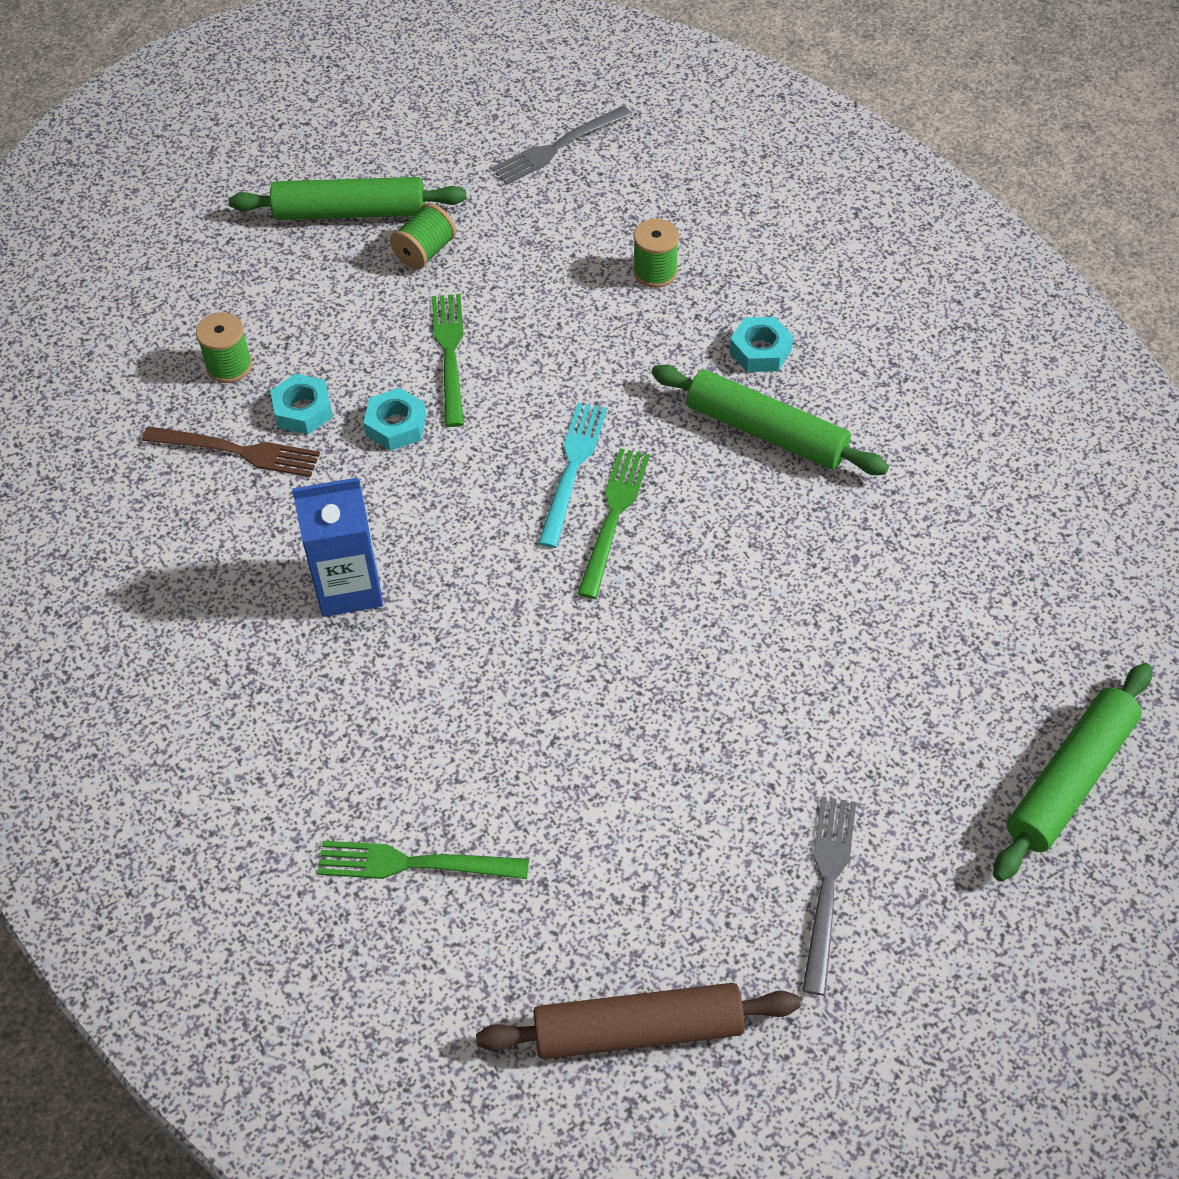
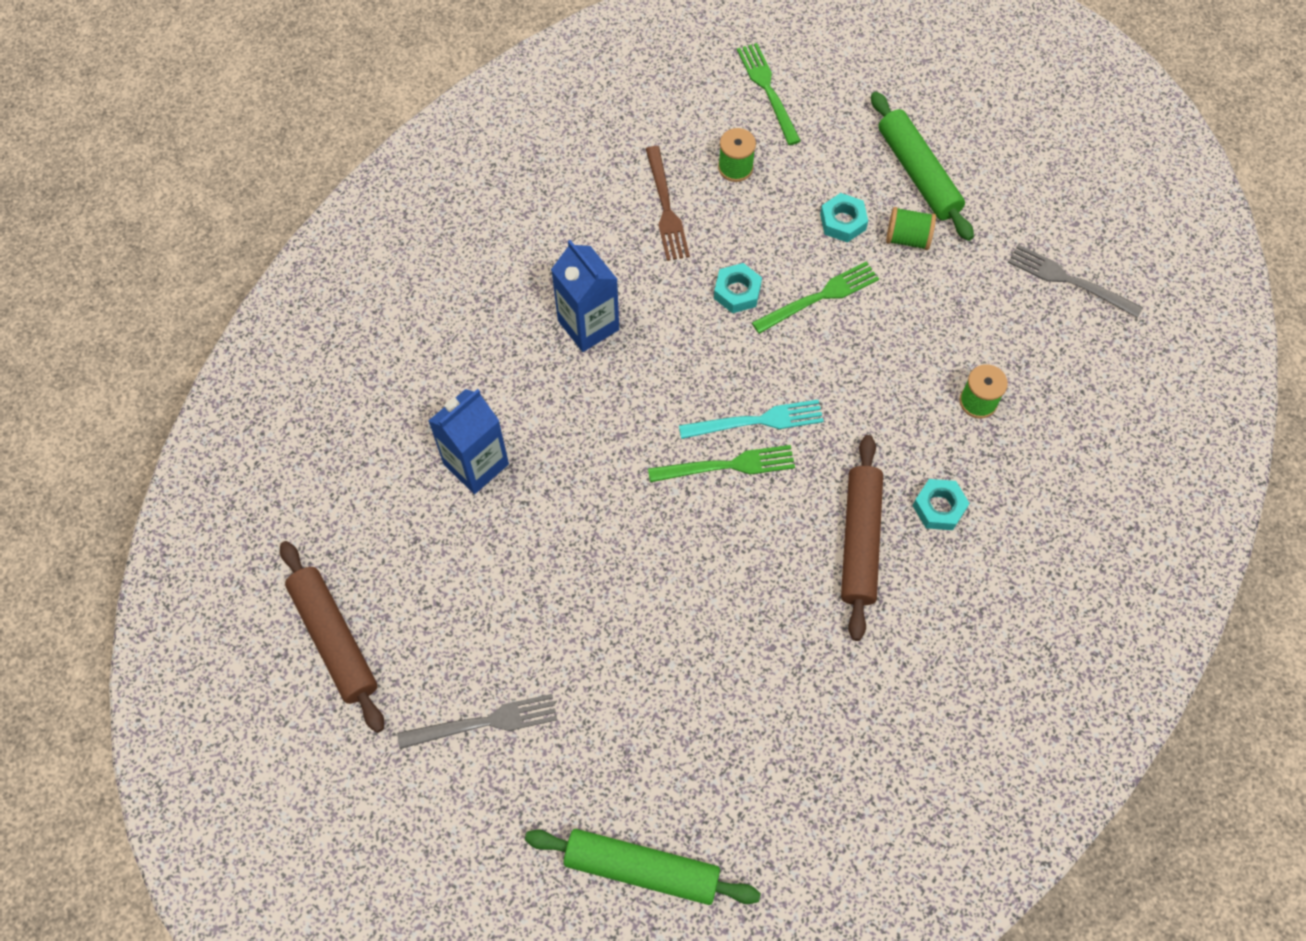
camera: 65 degrees right, 10 degrees up
(303, 410) = (720, 229): turquoise nut -> turquoise nut (843, 222)
(414, 863) = (399, 457): green fork -> green fork (768, 90)
(472, 776) = (476, 464): none -> blue carton
(766, 431) = (860, 541): green rolling pin -> brown rolling pin

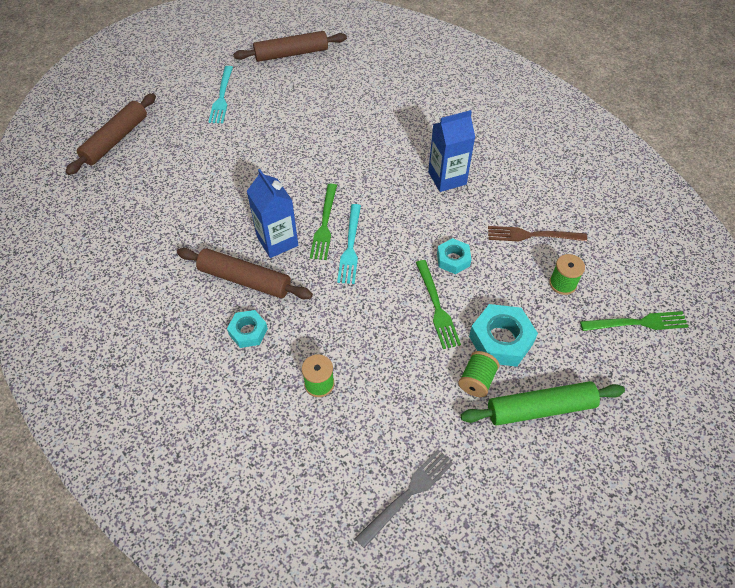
camera: 105 degrees right, 10 degrees down
(476, 464) = (368, 115): blue carton -> blue carton (277, 241)
(484, 722) = (222, 97): grey fork -> turquoise fork
(641, 868) = (116, 140): green rolling pin -> brown rolling pin
(843, 222) = (501, 340): turquoise nut -> turquoise nut, size x1.65

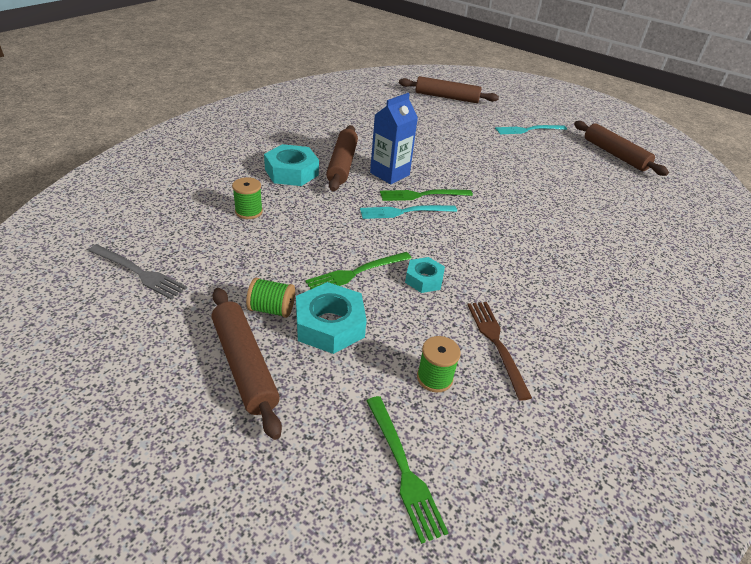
camera: 70 degrees right, 15 degrees down
(248, 331) = (291, 172): turquoise nut -> turquoise nut, size x1.65
(447, 178) = (535, 265): blue carton -> none
(540, 408) = (244, 365): green rolling pin -> brown rolling pin

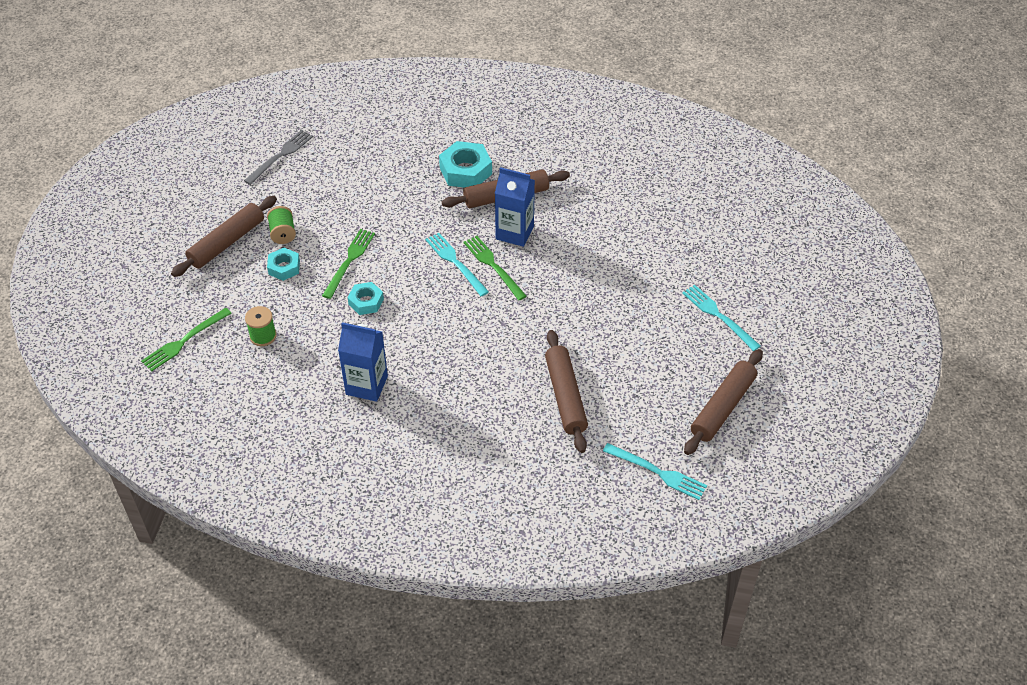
camera: 70 degrees right, 10 degrees up
(139, 273) = (280, 156): grey fork -> grey fork turned 150 degrees counterclockwise
(249, 211) = (387, 172): green spool -> none
(329, 325) = (284, 267): turquoise nut -> turquoise nut, size x0.61
(356, 273) = (349, 261): green fork -> green fork turned 75 degrees clockwise
(446, 97) = (743, 224): brown rolling pin -> brown rolling pin (565, 396)
(496, 343) = (315, 362): brown fork -> none
(545, 314) = (366, 385): none -> blue carton
(675, 195) = (657, 472): none -> turquoise fork

